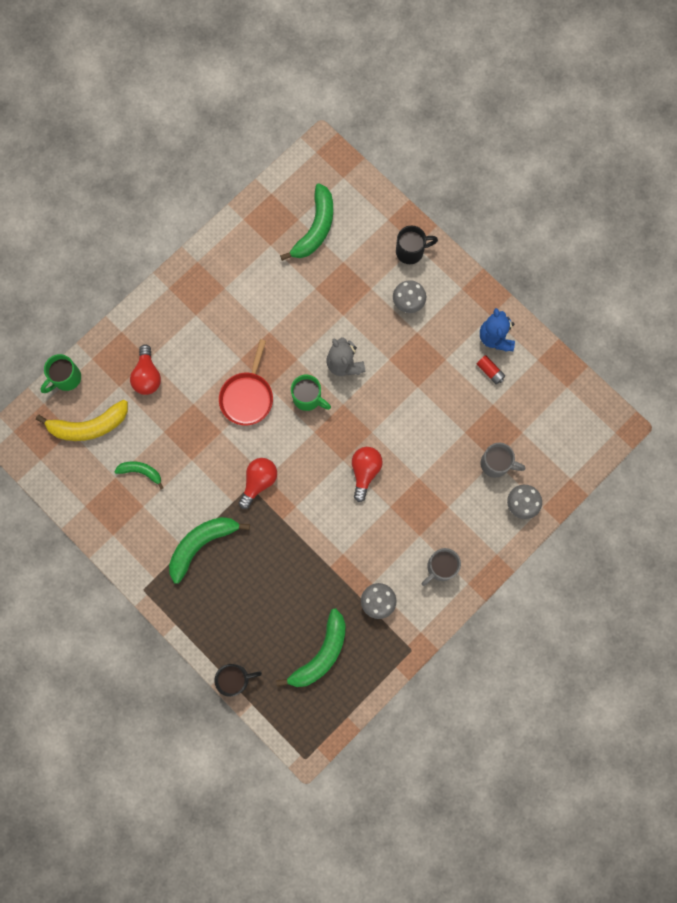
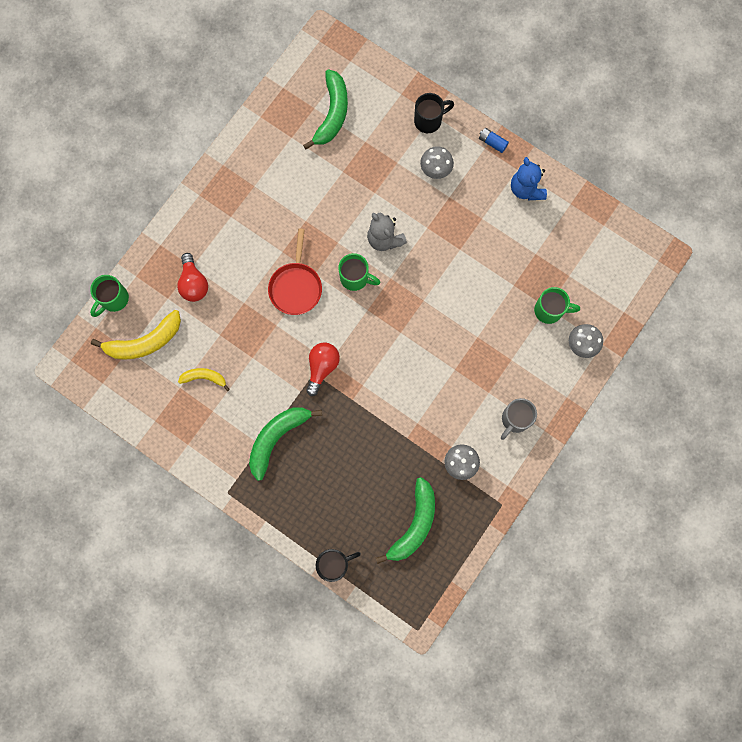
camera: 10 degrees left, 0 degrees up
(141, 472) = (204, 378): green banana -> yellow banana
(365, 471) = (424, 339): red light bulb -> none
(470, 284) = (492, 143): none -> blue battery
(490, 371) = (527, 223): red battery -> none
(496, 464) = (549, 310): grey mug -> green mug

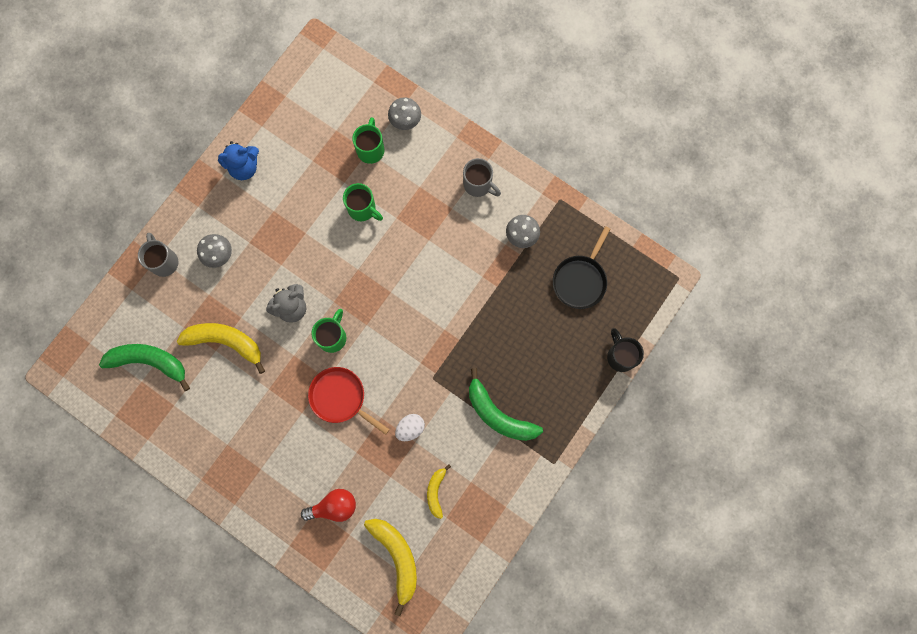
camera: 90 degrees left, 0 degrees up
(114, 299) = (349, 594): green mug -> green mug (363, 209)
(265, 353) = (410, 428): none -> white egg
(296, 287) = (340, 398): red pan -> red pan turned 150 degrees counterclockwise
(322, 367) = (426, 370): red light bulb -> none
(350, 180) = (225, 342): none -> yellow banana
(414, 524) = (580, 280): green banana -> black pan
(429, 120) = (164, 261): black mug -> grey mug
(492, 143) = (192, 198): blue battery -> none

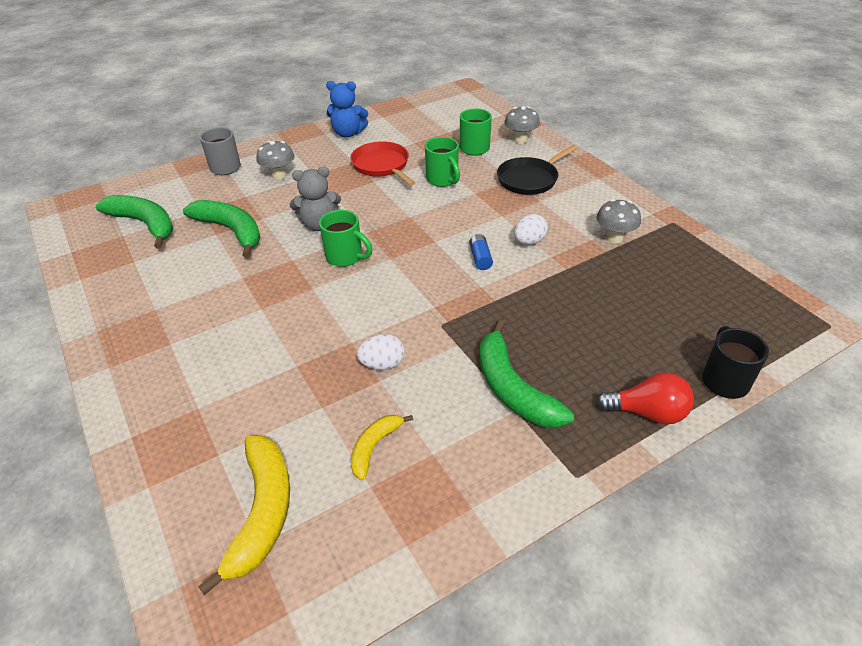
camera: 25 degrees right, 35 degrees down
(225, 342) = (231, 231): yellow banana -> green banana
(332, 337) = (345, 257): green mug -> green mug turned 75 degrees clockwise
(334, 506) = (224, 413): red light bulb -> red light bulb (647, 412)
(340, 398) = (316, 309): red pan -> red pan (382, 165)
(432, 298) = (480, 258): none -> blue battery
(461, 265) = (529, 241): none -> white egg
(478, 185) = (578, 192): grey mug -> none
(580, 280) = (681, 291): black pan -> black pan (530, 179)

